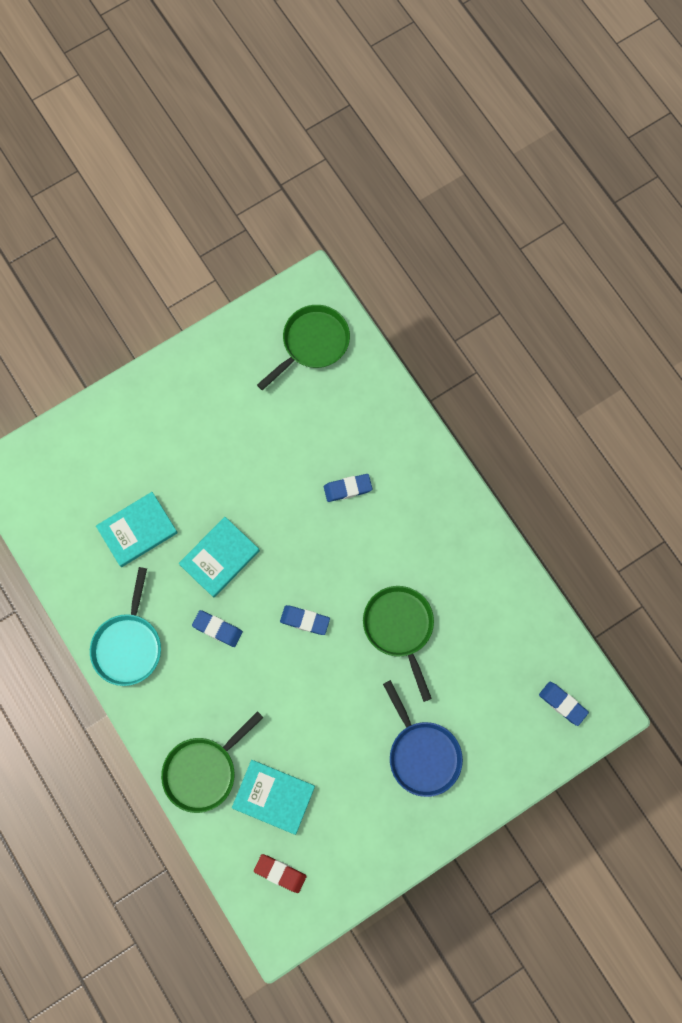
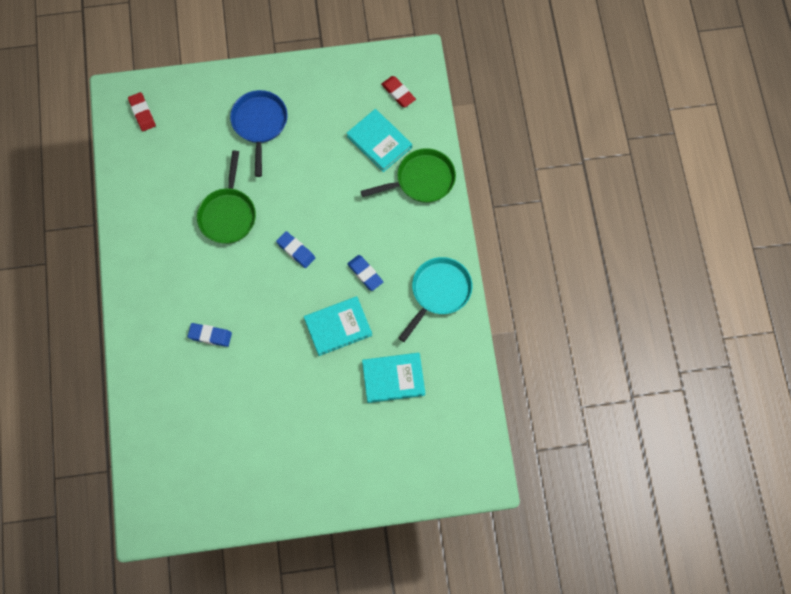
camera: 155 degrees left, 5 degrees down
(312, 343) = (172, 473): green pan -> none
(562, 703) = (142, 113): blue eraser -> red eraser

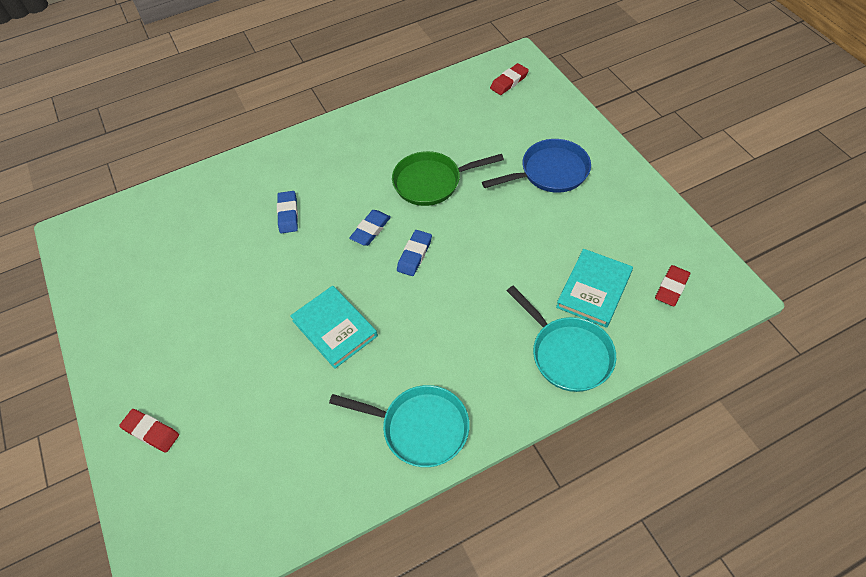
camera: 75 degrees right, 15 degrees down
(365, 274) = (413, 334): blue eraser -> blue eraser (371, 230)
(373, 475) = (151, 432): none -> red eraser
(393, 378) = (284, 412): turquoise book -> none
(421, 180) = (568, 354): green pan -> turquoise pan

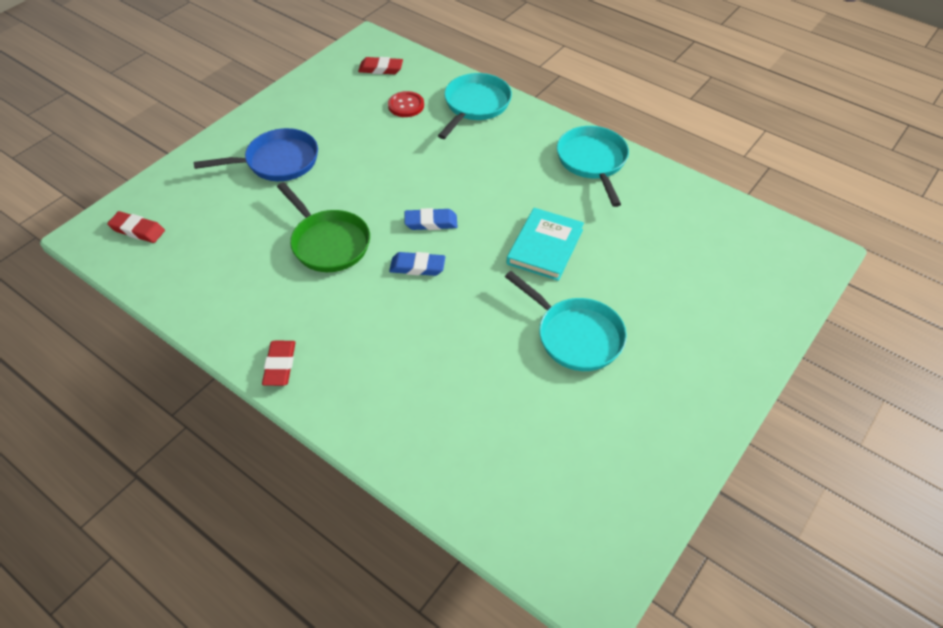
camera: 120 degrees left, 5 degrees down
(151, 432) = (734, 329): red eraser -> red eraser (280, 365)
(233, 307) = (575, 336): none -> turquoise pan
(288, 214) = (433, 349): blue eraser -> none
(550, 172) = (277, 161): blue pan -> blue pan turned 120 degrees clockwise
(594, 290) = (406, 105): turquoise book -> red button

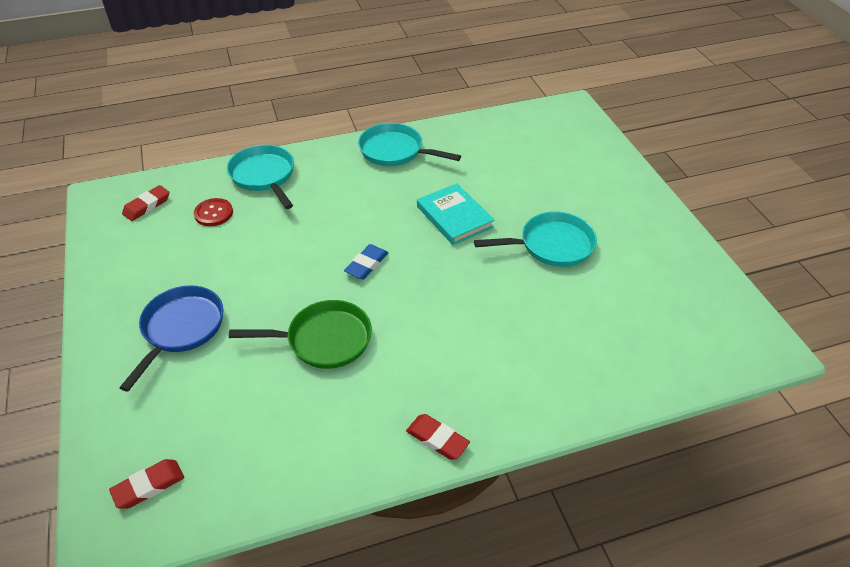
camera: 55 degrees left, 5 degrees down
(417, 267) = (407, 296): blue eraser -> none

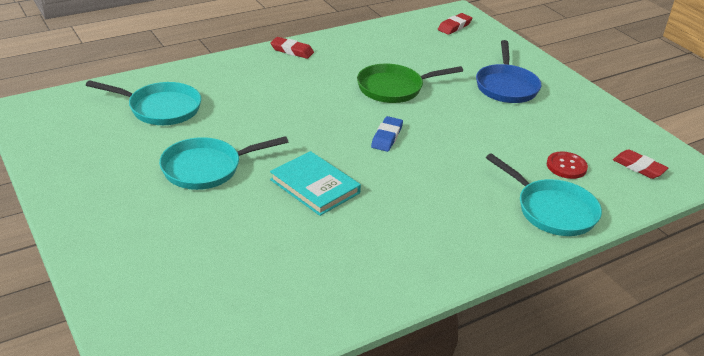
camera: 165 degrees right, 10 degrees down
(147, 206) = (639, 167): red eraser -> red eraser turned 75 degrees counterclockwise
(395, 151) = (416, 261): turquoise pan -> turquoise pan (160, 108)

